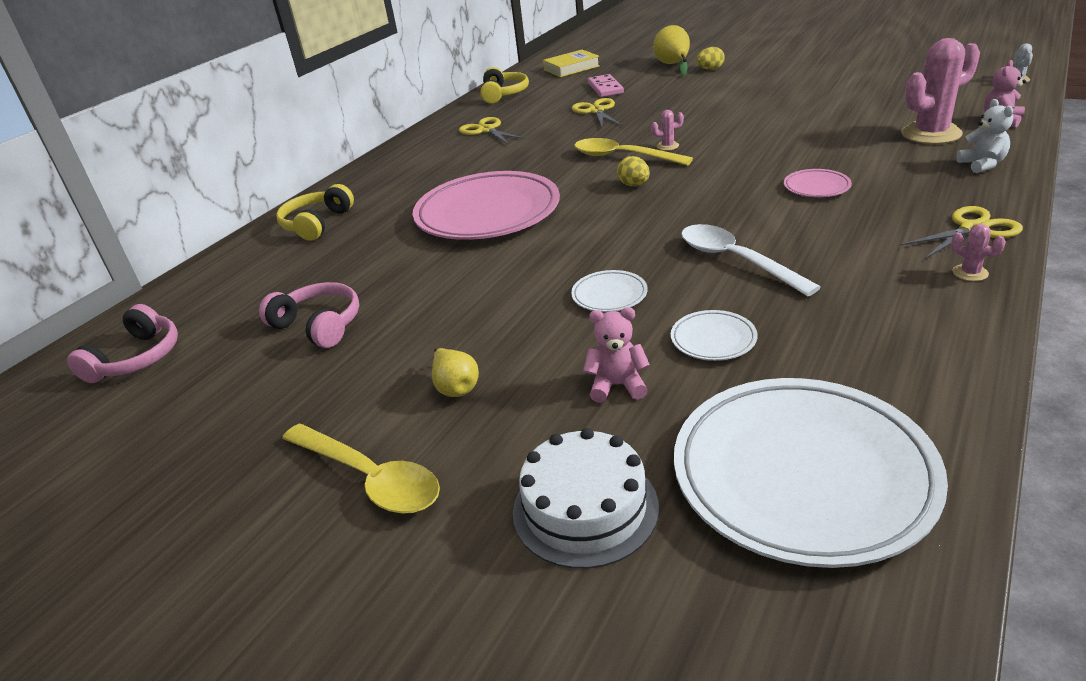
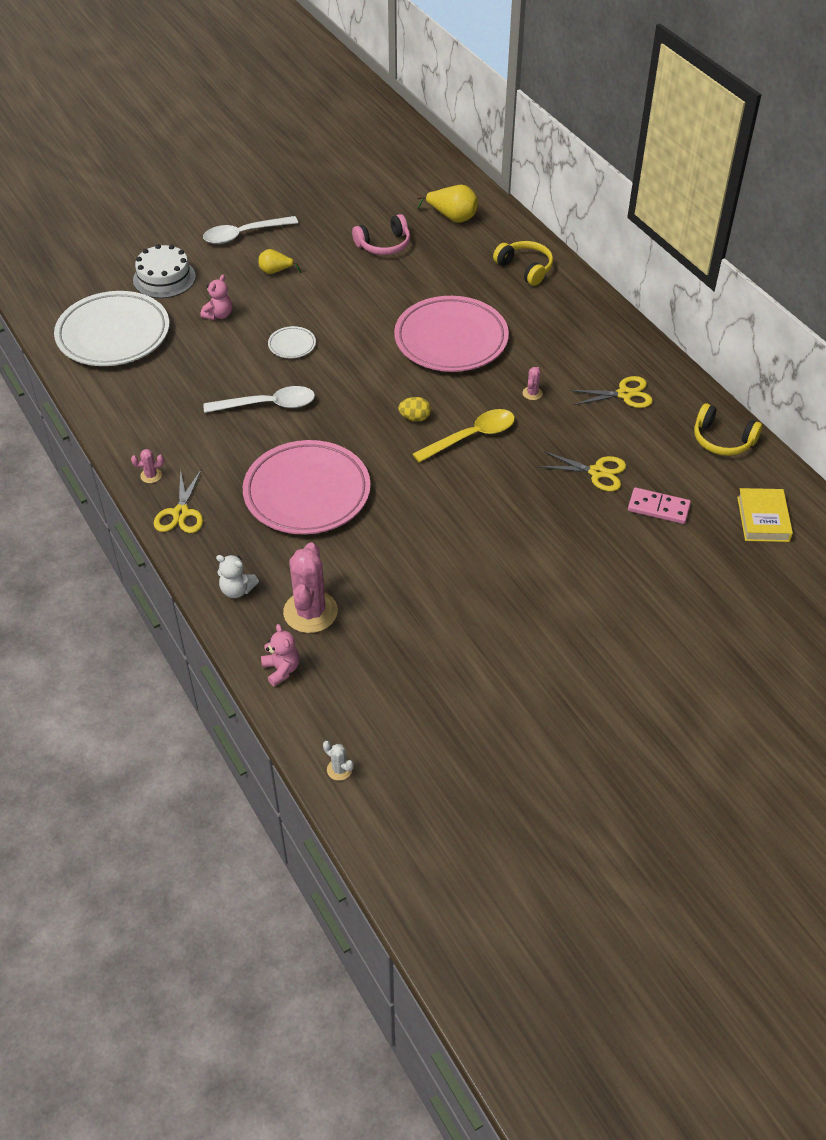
camera: 115 degrees right, 15 degrees up
(137, 358) = (420, 187): pink headphones -> none
(370, 478) = (244, 235): yellow spoon -> white spoon
(667, 146) = (463, 468): pink cactus -> pink cactus (532, 393)
(673, 65) = (681, 591): yellow pear -> yellow pear (452, 217)
(710, 69) = (632, 606): yellow egg -> none
(713, 339) = (213, 358): white plate -> none
(816, 187) = (307, 493): pink plate -> pink plate, size x2.39

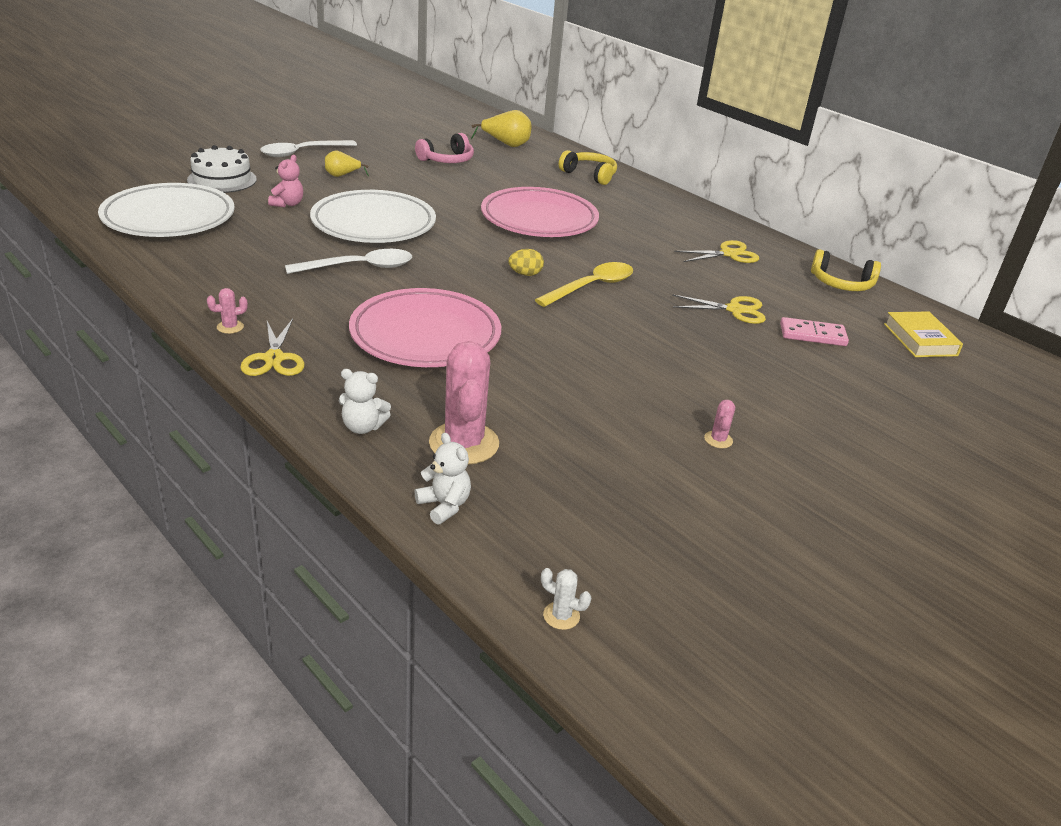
camera: 15 degrees left, 15 degrees down
(281, 669) = (444, 505): pink teddy bear -> white teddy bear
(292, 345) = (373, 224): white plate -> white plate, size x2.39
(532, 393) = (638, 255): pink cactus -> pink cactus (718, 440)

